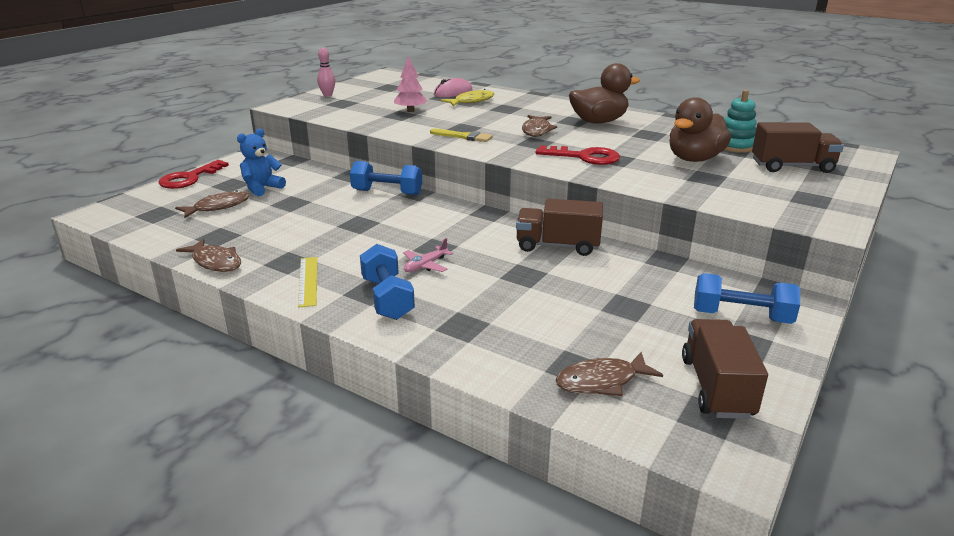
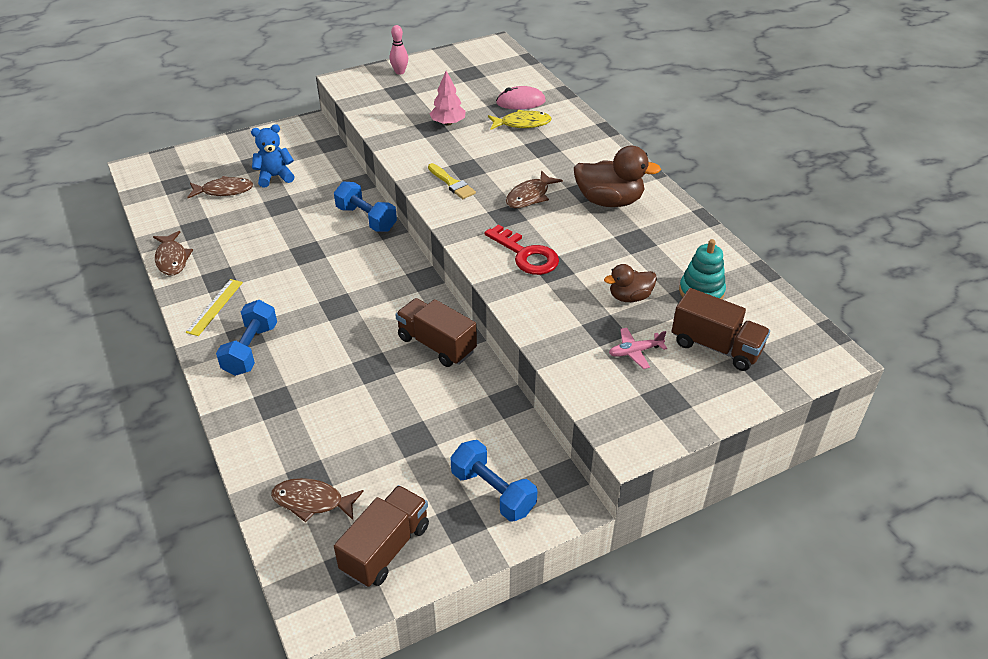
camera: 30 degrees right, 15 degrees up
(189, 178) = (232, 143): red key -> none
(425, 265) = (311, 324): pink plane -> pink plane (635, 352)
(694, 159) = (629, 297): brown duck -> brown duck, size x0.59

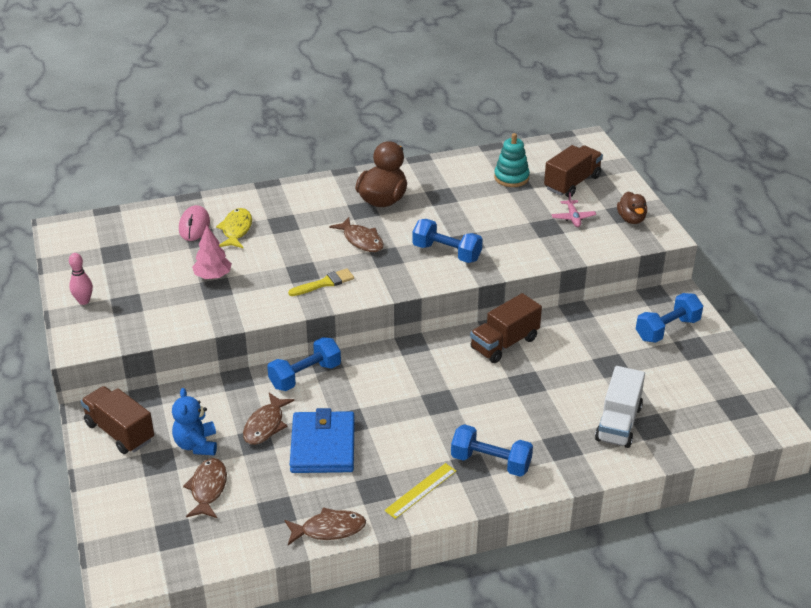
camera: 80 degrees left, 5 degrees down
(214, 307) = (421, 490): yellow ruler -> yellow ruler turned 75 degrees counterclockwise
(274, 242) = (323, 446): none -> blue wallet
(312, 448) = (618, 423): none -> white truck
(312, 501) = (675, 424): brown fish -> brown fish (265, 425)
(385, 548) = (718, 387): brown truck -> brown truck (120, 432)
(526, 255) = (446, 253): red key -> blue dumbbell
(629, 297) = (511, 210): brown duck -> brown duck (631, 219)

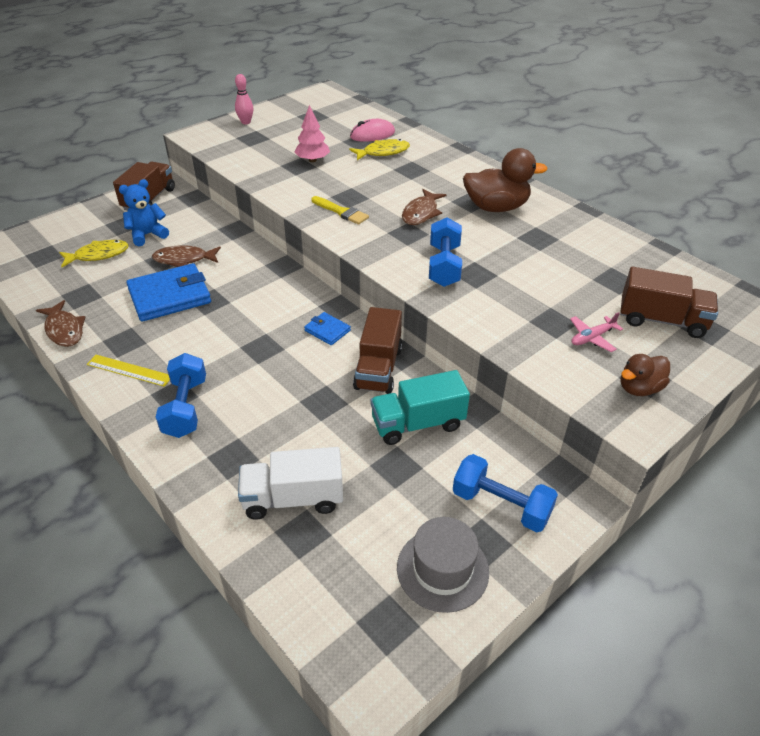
camera: 65 degrees right, 5 degrees up
(208, 489) = (98, 255): brown fish -> yellow fish
(305, 376) = (257, 261): blue dumbbell -> none
(440, 358) = (327, 330): none -> blue wallet
(504, 343) = (378, 368): brown truck -> brown truck turned 105 degrees counterclockwise
(511, 177) = (621, 273): turquoise stacking toy -> none
(575, 342) = (418, 423): none -> turquoise truck
(706, 371) = (442, 569): none -> grey hat

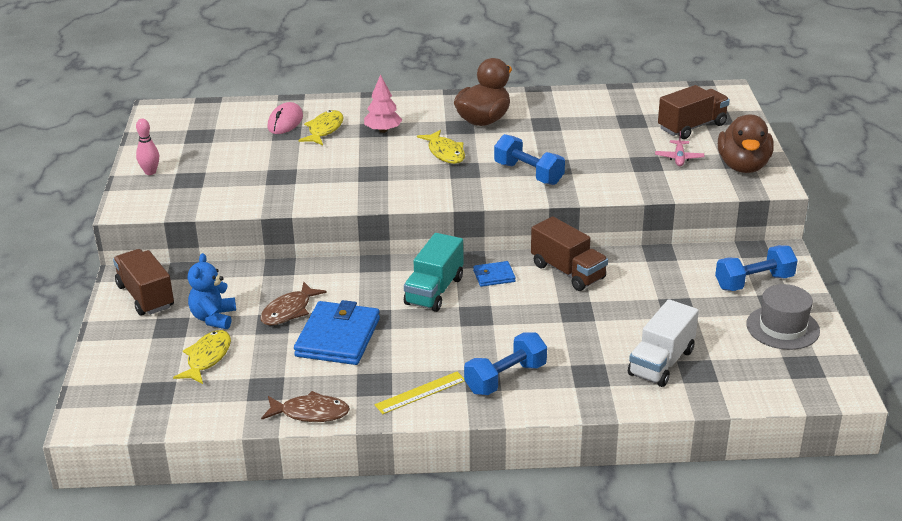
camera: 50 degrees left, 10 degrees down
(185, 407) = (505, 378): blue dumbbell -> blue dumbbell turned 75 degrees counterclockwise
(312, 160) = (283, 166): pink tree -> pink tree (383, 130)
(341, 212) = (390, 185): yellow brush -> none
(418, 423) = (646, 280): turquoise truck -> turquoise truck (434, 291)
(421, 213) = (445, 153): brown fish -> yellow fish
(639, 388) = (743, 166): brown duck -> brown duck, size x1.70

